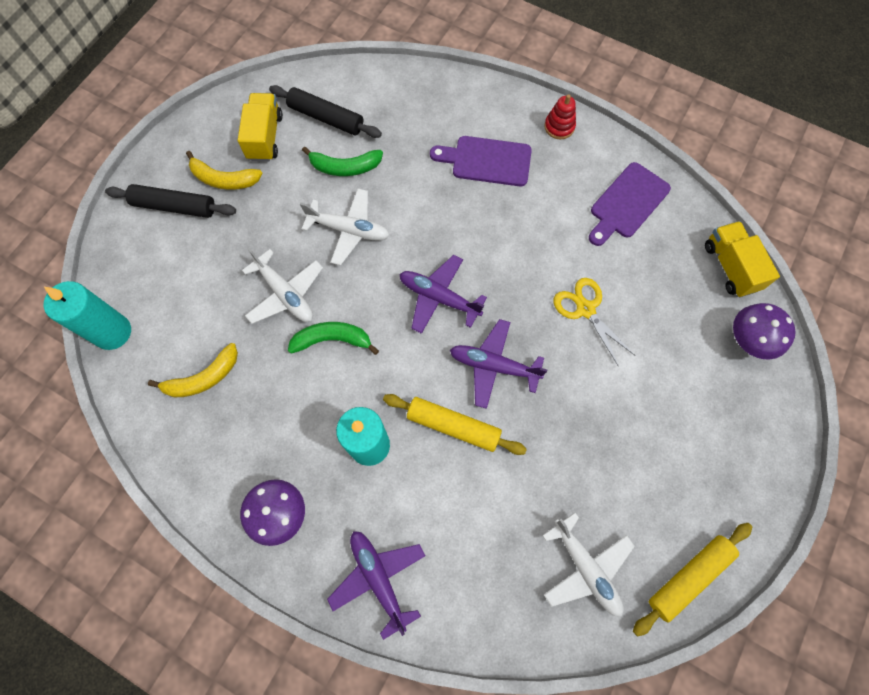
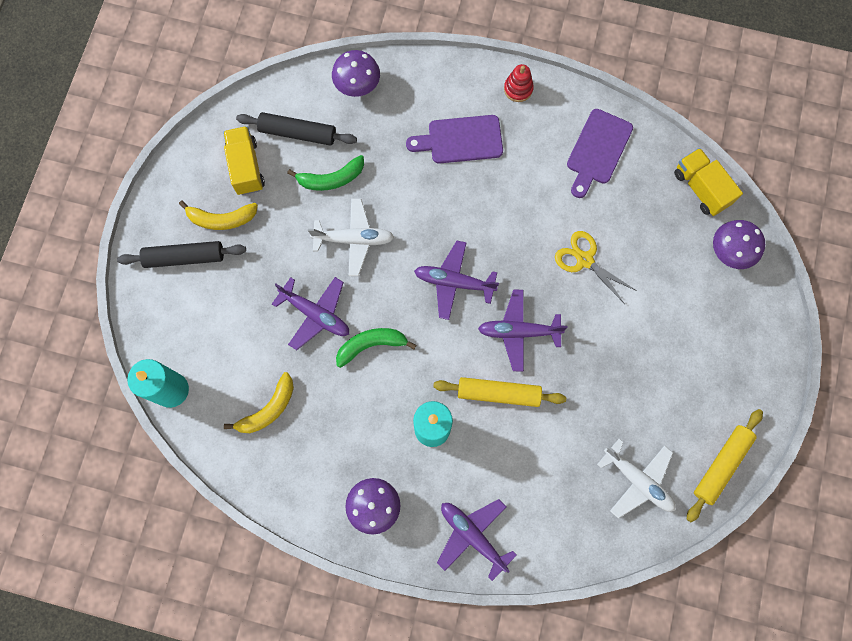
camera: 15 degrees left, 5 degrees up
(285, 294) = (316, 314): white plane -> purple plane
(399, 89) = (357, 86): none -> purple mushroom

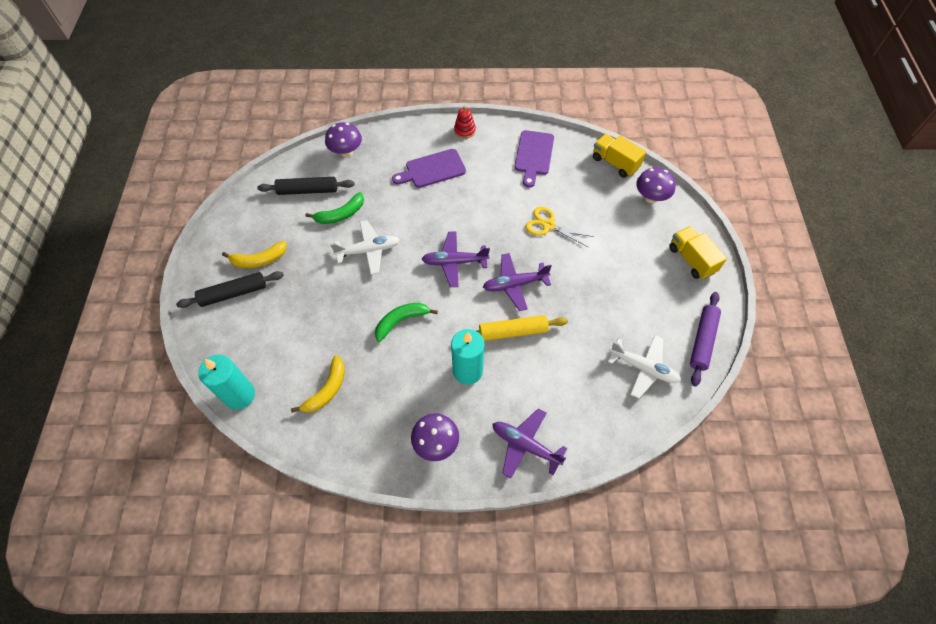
camera: 15 degrees left, 15 degrees down
(246, 167) = (272, 221): yellow truck -> yellow truck (691, 260)
(316, 314) = (350, 309): purple plane -> none
(721, 465) = (702, 341): yellow rolling pin -> purple rolling pin

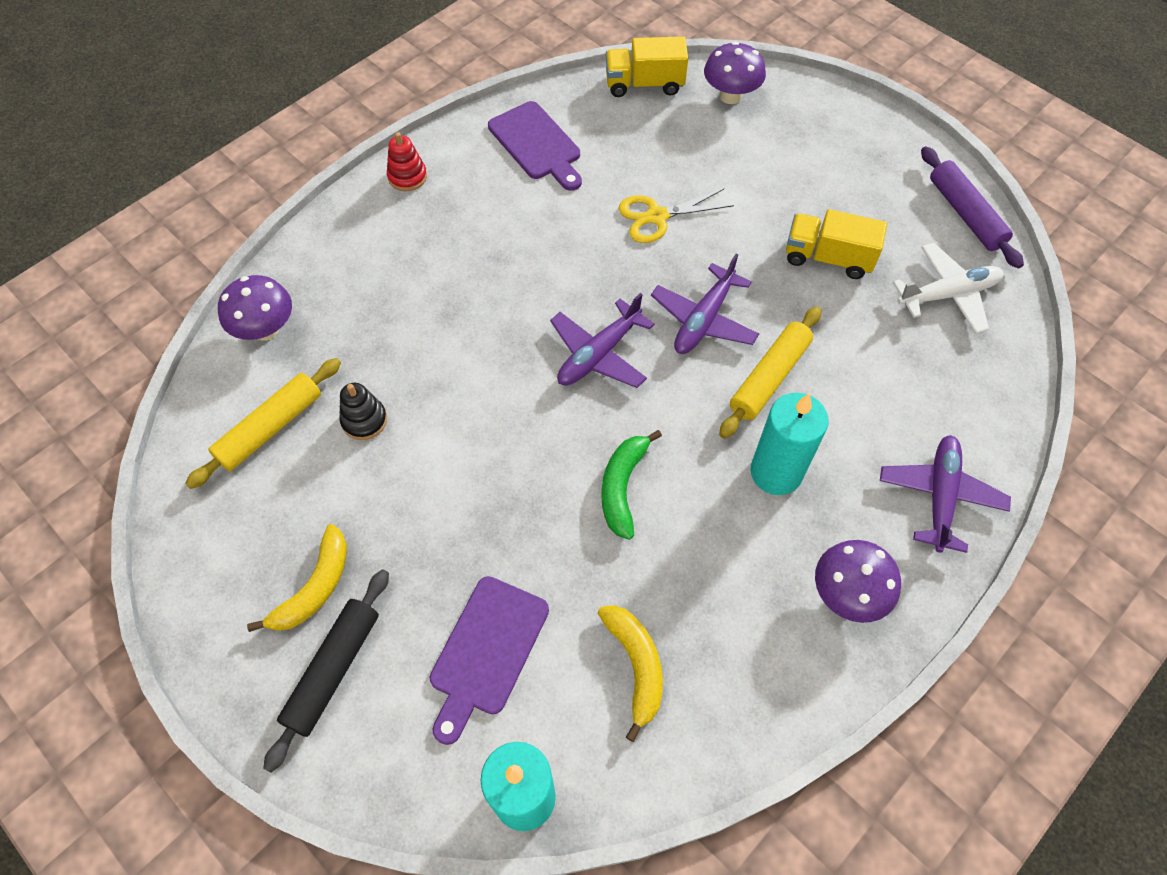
camera: 45 degrees left, 0 degrees up
(307, 190) = (270, 428): black rolling pin -> yellow rolling pin
(341, 214) = (364, 420): green banana -> black stacking toy
(368, 250) = (466, 435): white plane -> none
(432, 169) = (424, 259): purple cutting board -> purple cutting board (486, 651)
(525, 445) = (940, 496): purple plane -> purple plane turned 120 degrees clockwise
(691, 260) = (853, 134): yellow truck -> yellow truck (828, 258)

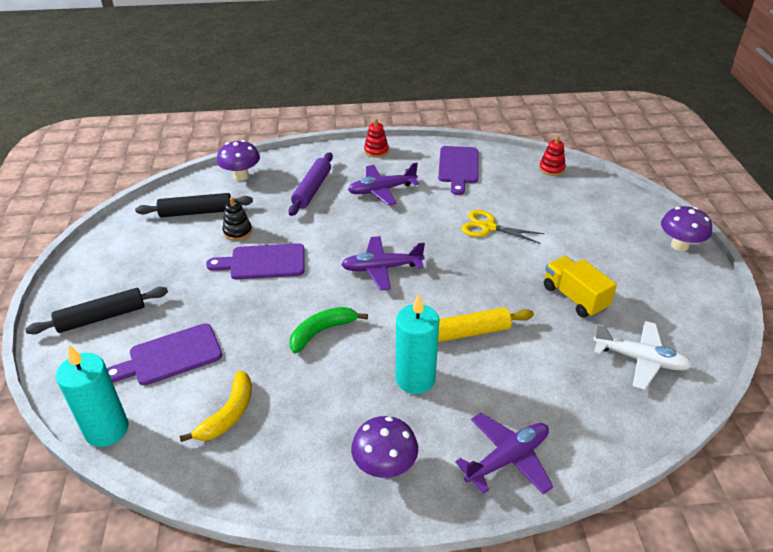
camera: 40 degrees right, 20 degrees down
(270, 428) = (196, 212): yellow rolling pin -> black rolling pin
(315, 587) = (136, 281): yellow banana -> none
(450, 442) = (263, 262): none -> purple cutting board
(644, 84) = (551, 169): yellow truck -> red stacking toy
(703, 320) = (459, 285): purple plane -> purple plane (381, 190)
(730, 96) = (600, 196): purple mushroom -> purple mushroom (679, 245)
(965, 214) = (704, 326): purple rolling pin -> purple rolling pin (312, 189)

